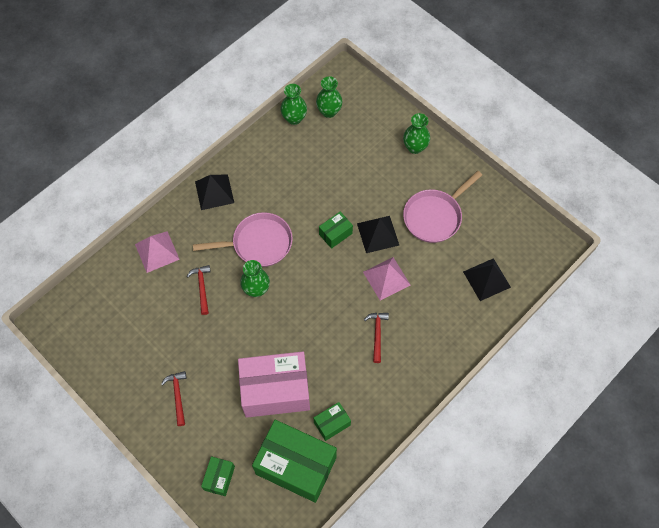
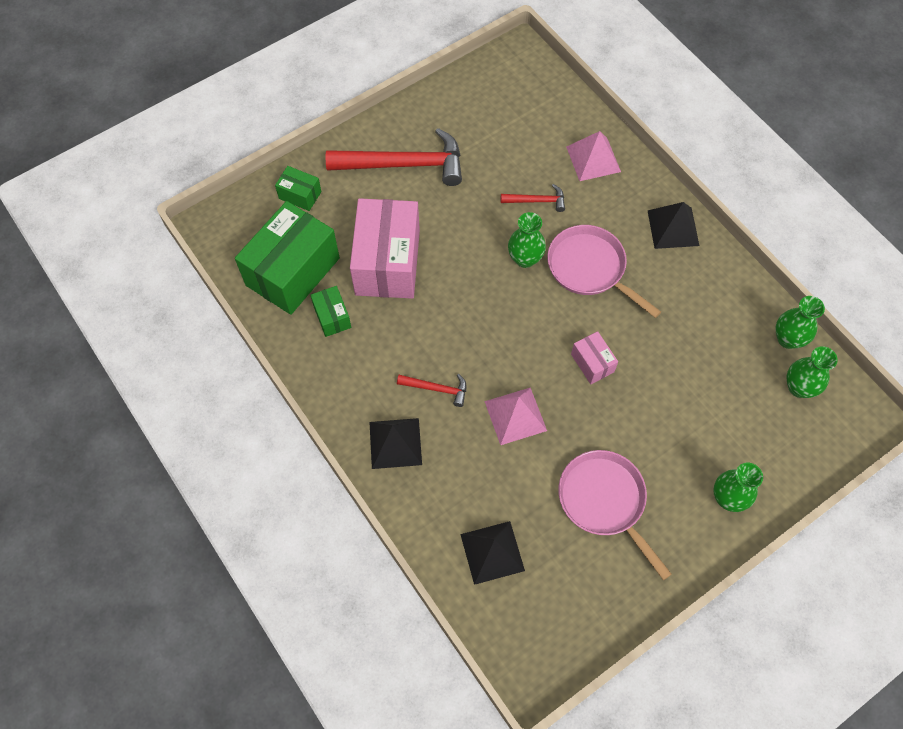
camera: 100 degrees right, 0 degrees up
(178, 395) = (404, 165): red hammer -> red hammer, size x2.14
(258, 243) = (590, 269): pink pan -> pink pan turned 135 degrees clockwise
(335, 234) = (592, 363): green box -> pink box
(378, 234) = (585, 417): black pyramid -> black pyramid (395, 443)

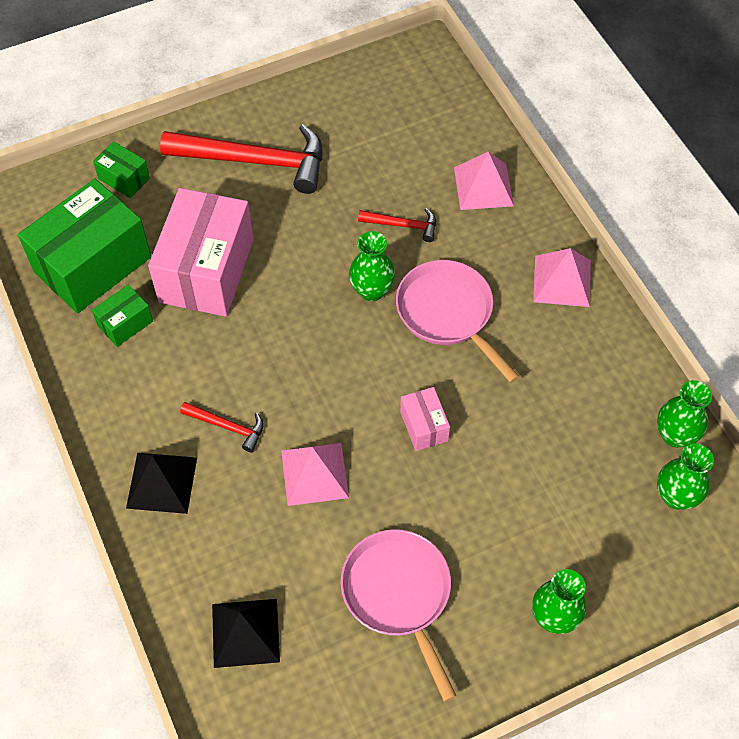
camera: 10 degrees right, 5 degrees down
(332, 317) = (125, 323): green box -> green box turned 60 degrees clockwise
(673, 228) = (562, 281): black pyramid -> pink pyramid

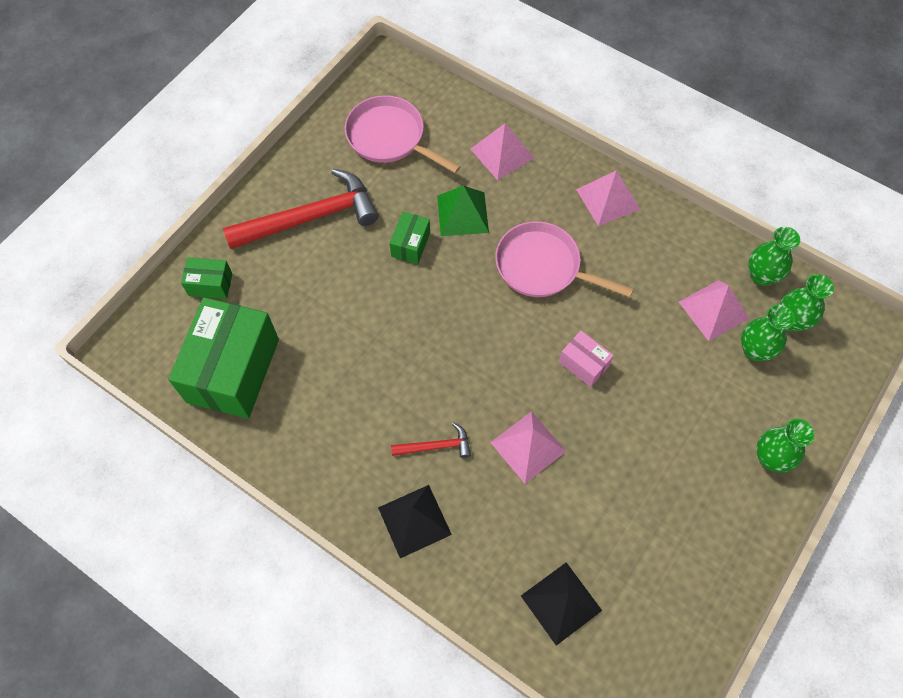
camera: 30 degrees left, 5 degrees up
(125, 323) = (295, 406): green box -> green box (410, 245)
(206, 271) = (332, 327): pink box -> none
(372, 290) = (473, 277): green vase -> green vase (754, 350)
(399, 595) = (653, 506): pink pan -> pink pan (390, 138)
(403, 225) = (462, 213): red hammer -> green pyramid
(597, 443) = (713, 310): none -> pink pyramid

